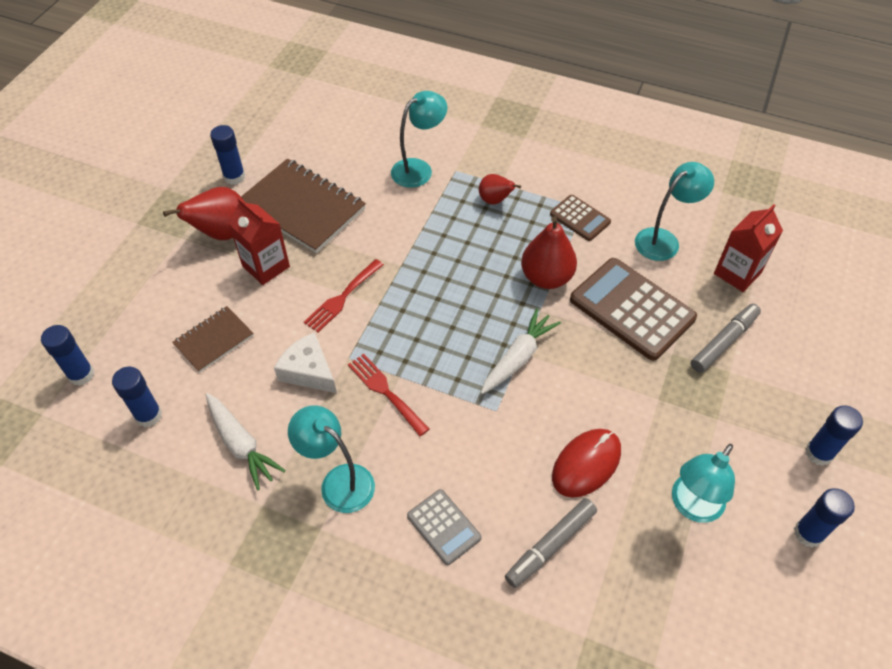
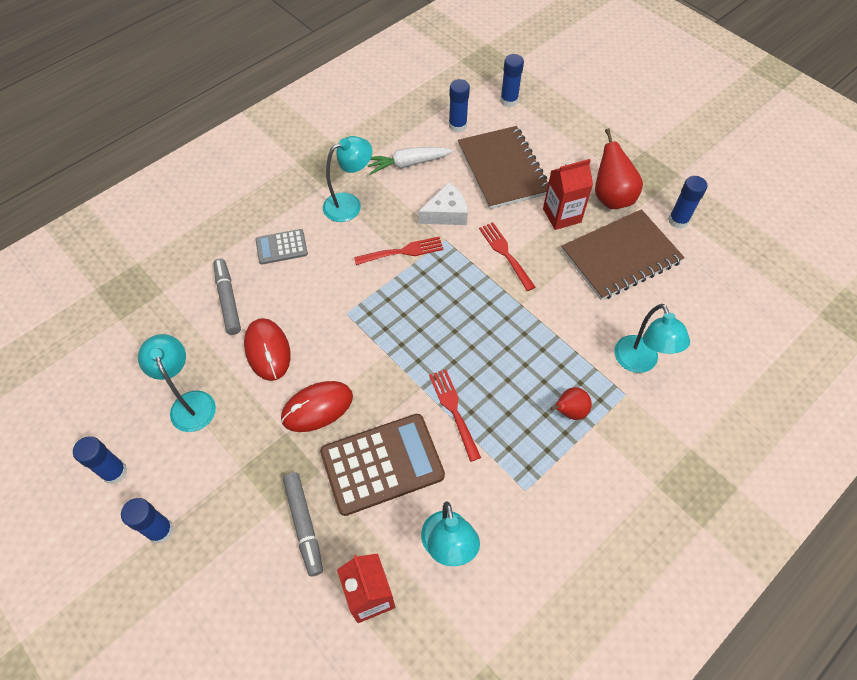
camera: 115 degrees right, 5 degrees up
(214, 340) = (503, 169): brown notebook -> brown notebook, size x1.81
(518, 358) = (383, 348): white carrot -> none
(546, 277) = (453, 410): red pear -> red fork
(580, 218) = (513, 479): brown calculator -> none
(616, 384) = (317, 407): none -> red mouse

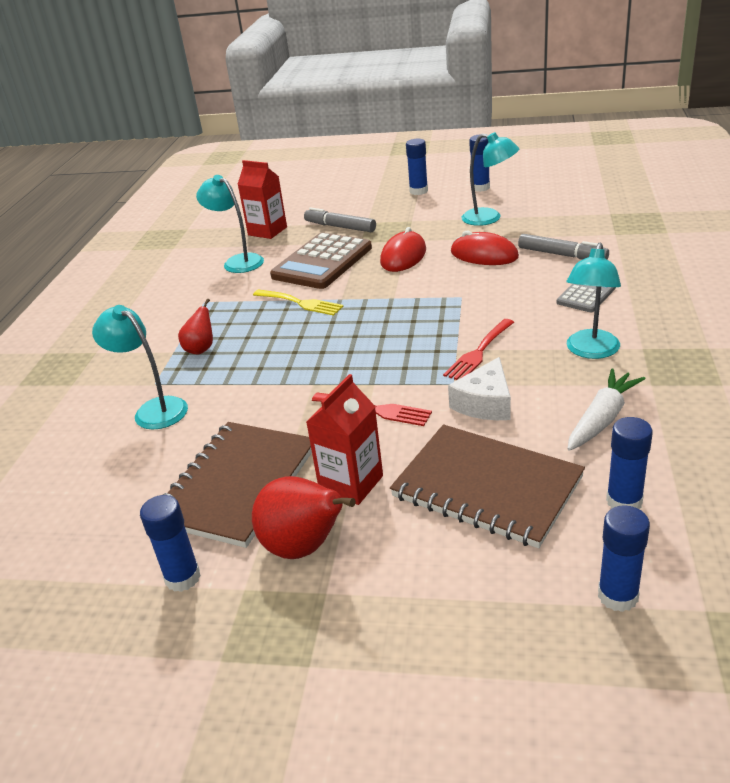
camera: 145 degrees right, 25 degrees down
(453, 410) = (300, 303): red fork -> yellow fork

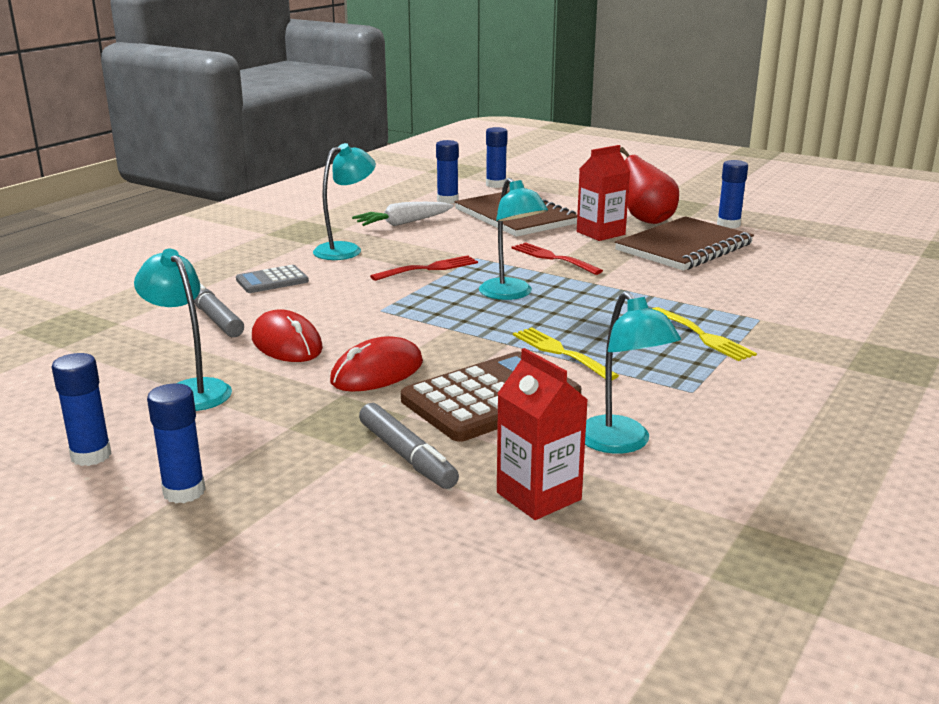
camera: 160 degrees left, 10 degrees down
(153, 409) = (758, 300): turquoise lamp -> turquoise lamp (511, 294)
(201, 349) = (703, 336): red pear -> yellow fork
(485, 403) = (467, 244): white cheese -> none

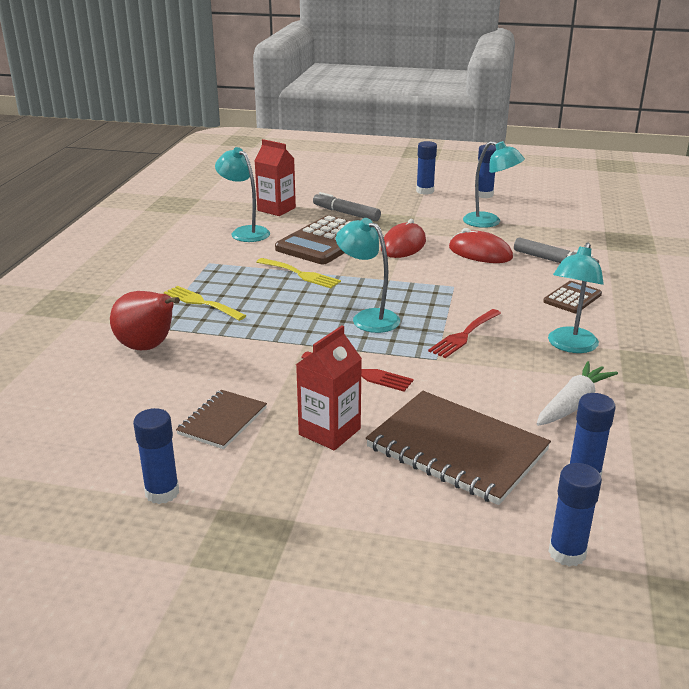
camera: 160 degrees right, 5 degrees up
(272, 281) = (572, 298): grey calculator -> brown calculator
(647, 220) = (279, 480): red pear -> red pear (148, 347)
(684, 247) = (222, 421): brown notebook -> brown notebook, size x0.55

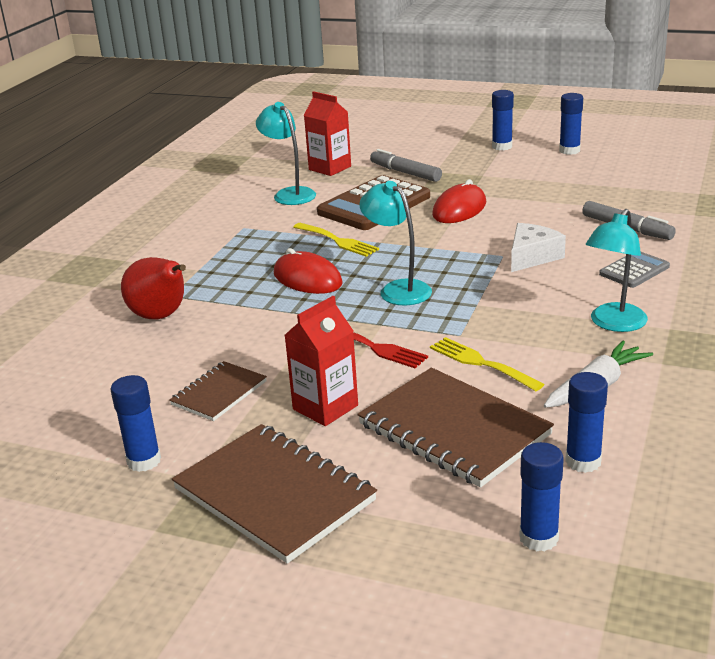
camera: 10 degrees right, 0 degrees up
(201, 303) = (225, 270): yellow fork -> yellow fork (481, 363)
(302, 522) = (274, 495): none -> brown notebook
(464, 335) = (498, 310): red fork -> none
(480, 253) = (544, 218): red mouse -> red mouse (307, 279)
(480, 287) = (532, 257): none -> white cheese
(489, 222) = (565, 183): turquoise lamp -> none
(572, 298) = (634, 270): brown calculator -> grey calculator

